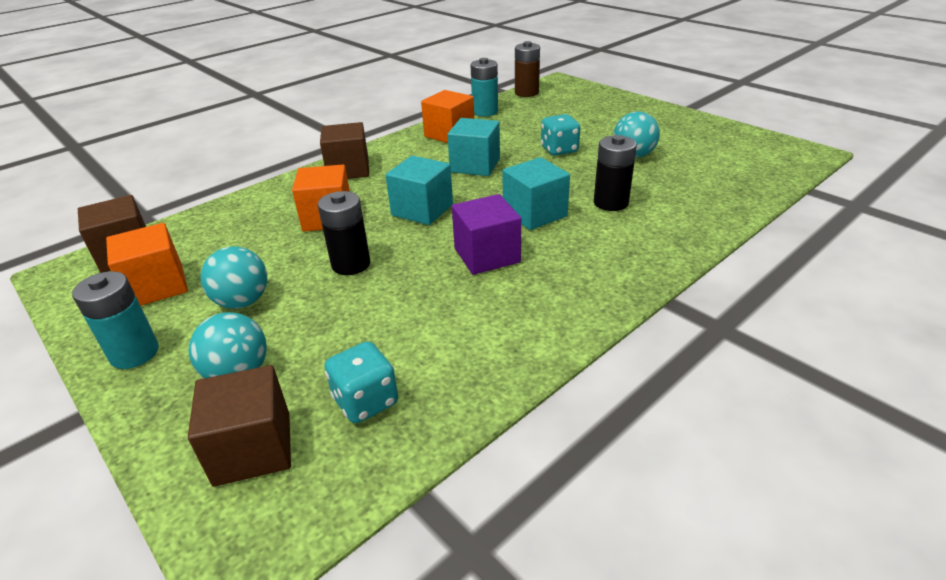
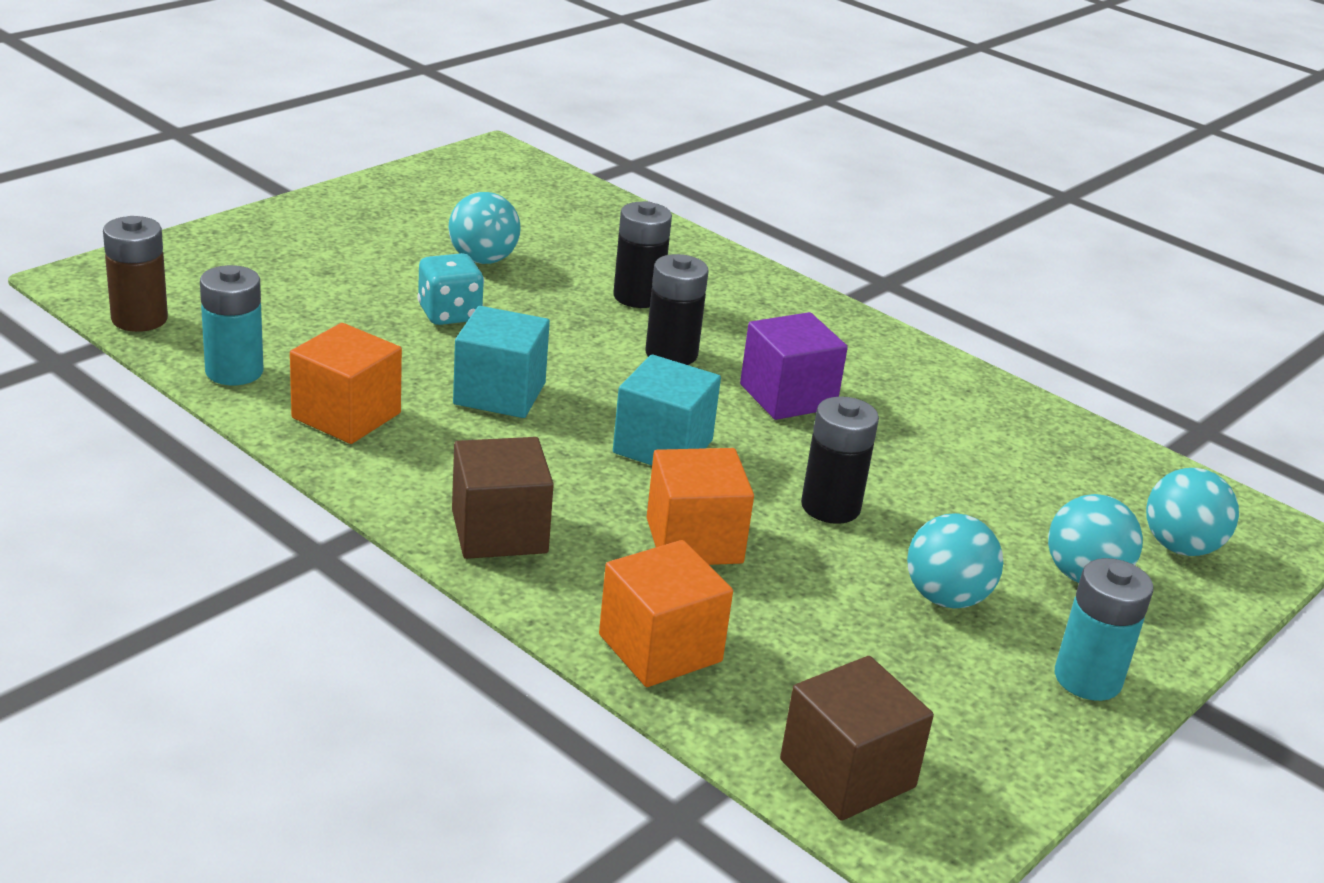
camera: 100 degrees left, 5 degrees down
(157, 286) = (934, 700): orange cube -> orange cube (660, 648)
(253, 448) = (1180, 547): brown cube -> turquoise ball
(366, 401) = (1084, 480): turquoise dice -> none
(534, 214) = (671, 354): turquoise cube -> black battery

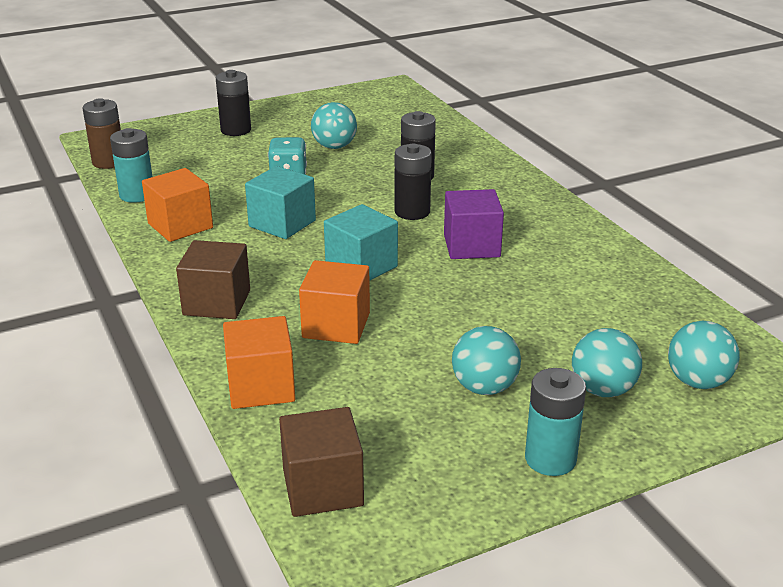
camera: 25 degrees right, 0 degrees up
(830, 507) = (447, 317): black battery -> black battery (236, 130)

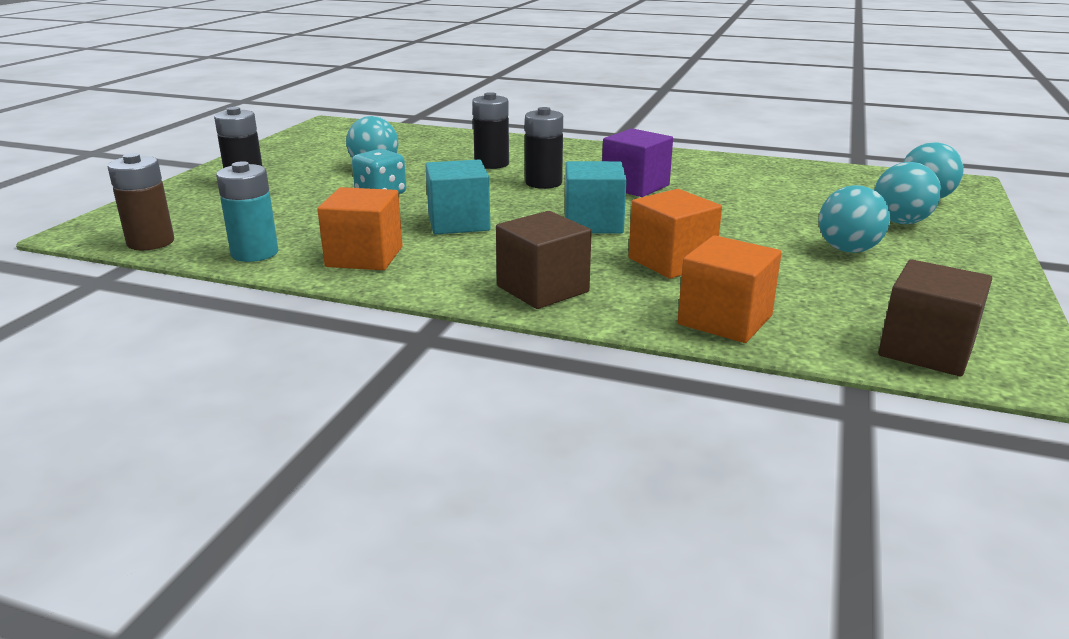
camera: 45 degrees left, 5 degrees down
(550, 459) = (973, 265): turquoise battery -> none

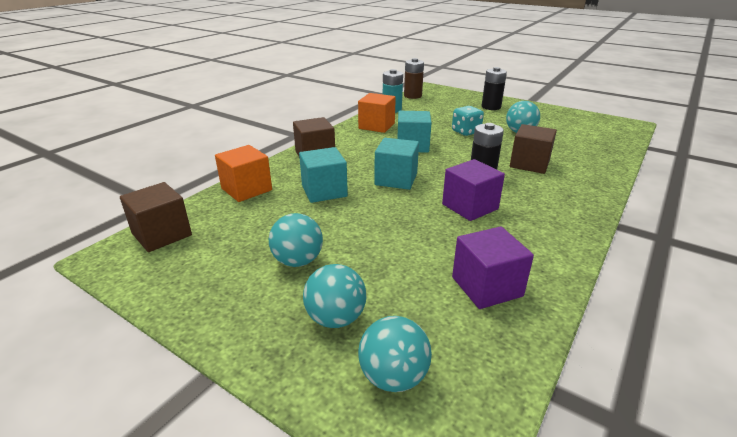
camera: 105 degrees right, 5 degrees up
(491, 164) = (529, 164): black battery -> brown cube
(671, 261) = (324, 191): orange cube -> turquoise cube
(776, 178) = (487, 286): none -> purple cube

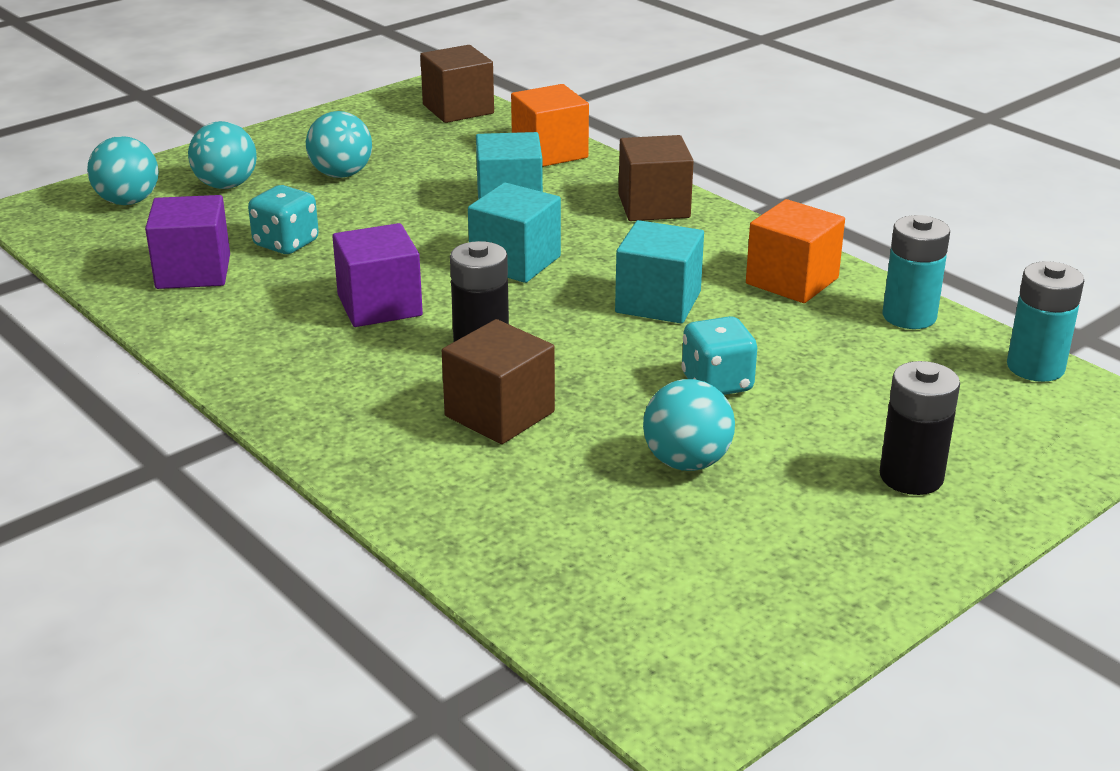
camera: 105 degrees right, 0 degrees up
(412, 96) = (1035, 367): brown battery -> turquoise battery
(420, 257) = (286, 244): none -> turquoise dice

